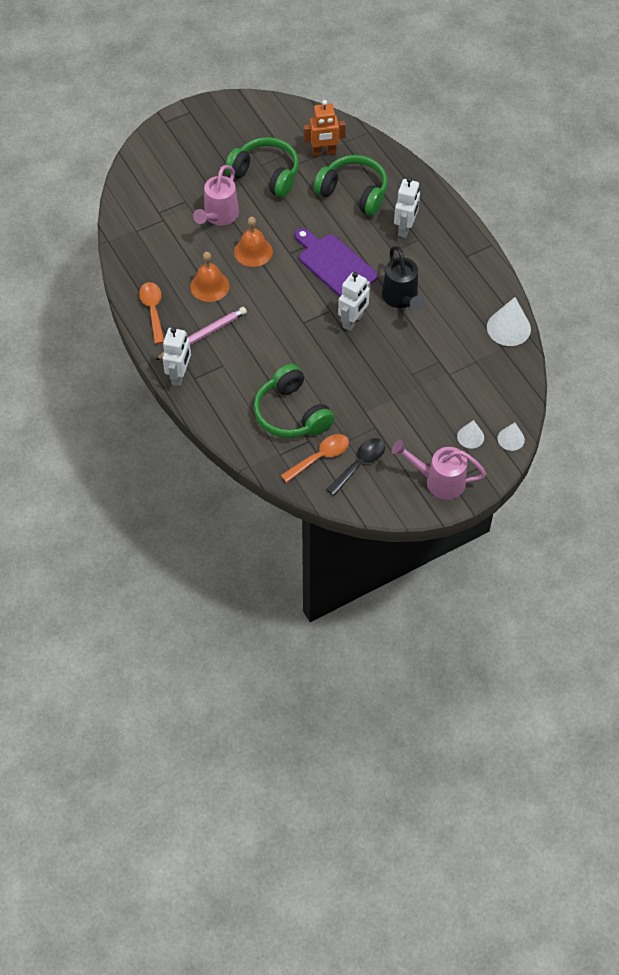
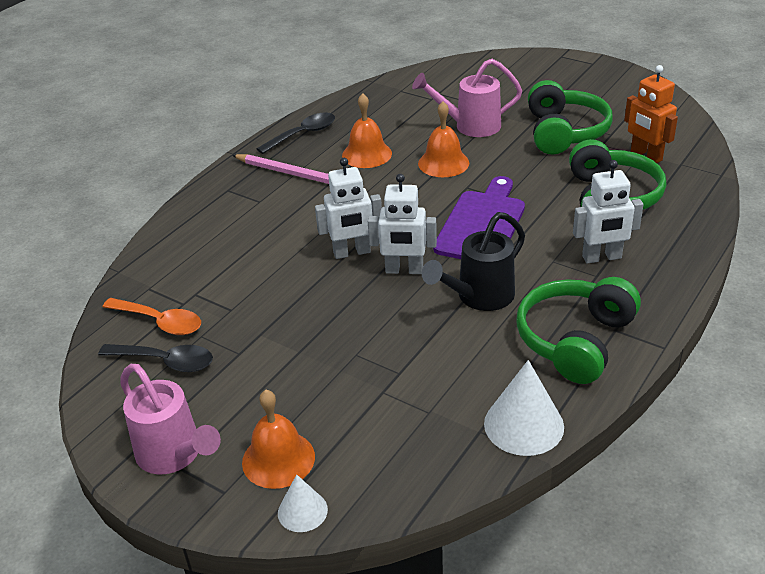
camera: 65 degrees right, 20 degrees down
(153, 310) = (303, 134): orange spoon -> black spoon
(179, 375) = (225, 179): white robot -> white robot (352, 252)
(292, 413) = (218, 274): green headphones -> green headphones (575, 340)
(439, 481) = (174, 454): pink watering can -> pink watering can turned 150 degrees clockwise
(470, 437) = (278, 459): white cone -> orange bell

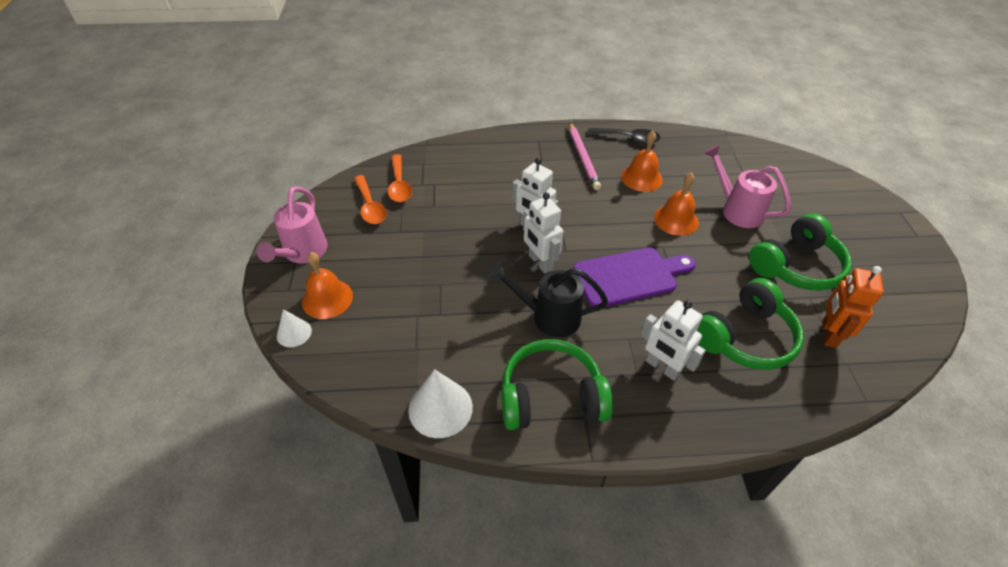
camera: 50 degrees right, 10 degrees up
(165, 361) = (370, 206): black spoon -> orange spoon

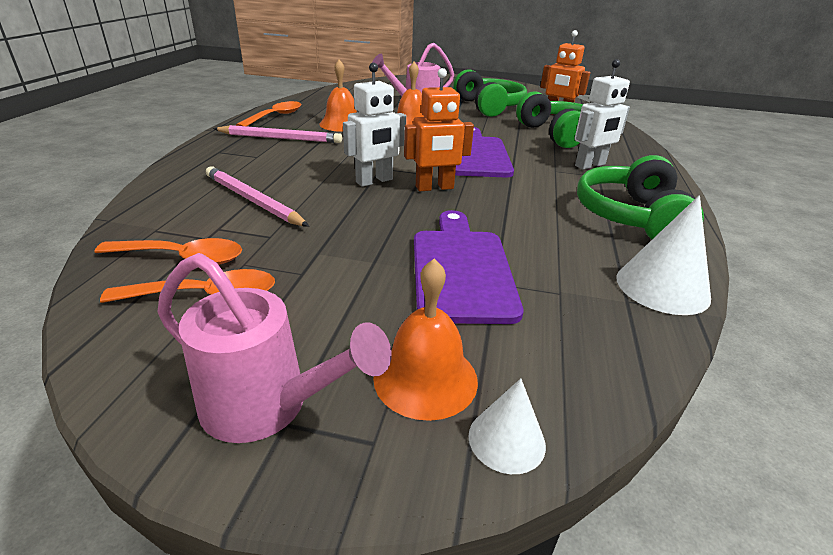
camera: 75 degrees left, 15 degrees down
(426, 296) = (461, 269): none -> purple cutting board
(473, 184) = (253, 200): none -> pink pencil
(540, 262) = (434, 188): white robot -> orange robot
(549, 316) = (519, 198): black watering can -> none
(628, 138) = (275, 116): black spoon -> orange spoon

